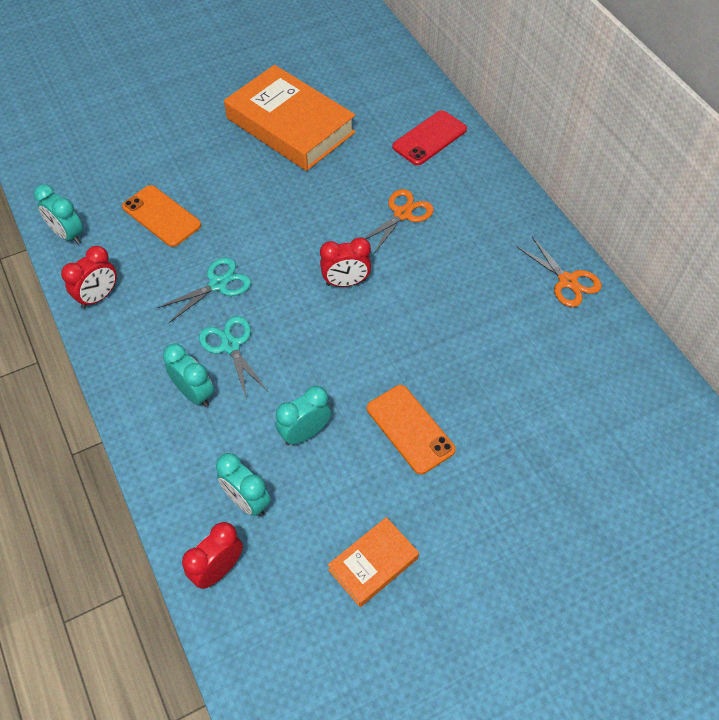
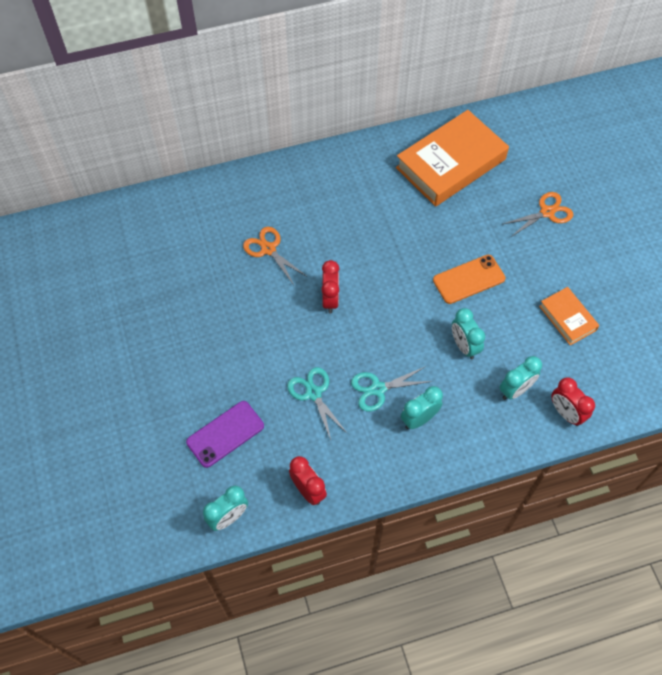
camera: 80 degrees left, 5 degrees up
(161, 216) = (225, 434): orange phone -> purple phone
(290, 125) = (140, 317): orange book -> orange book (450, 163)
(429, 138) = (188, 215): red phone -> none
(567, 281) = (358, 159): orange scissors -> orange scissors (547, 212)

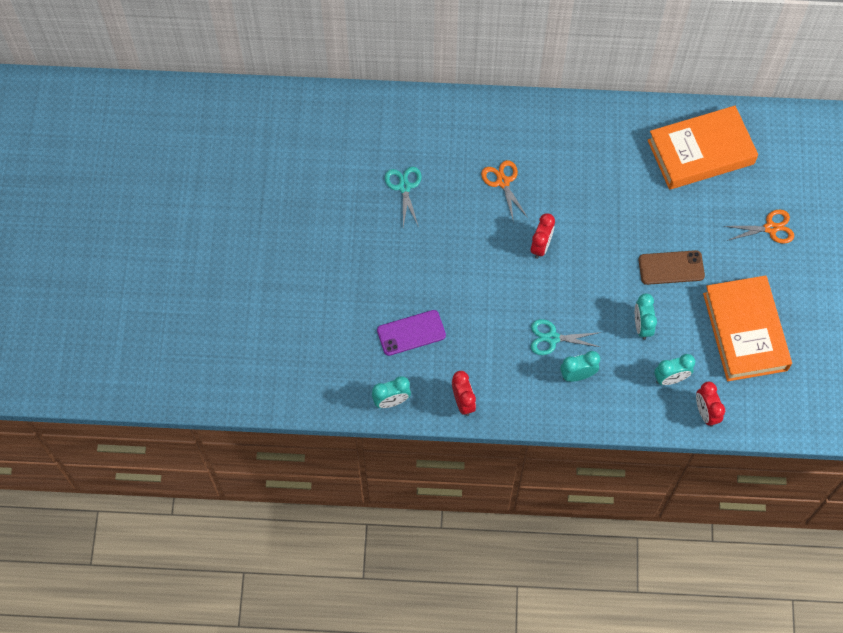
camera: 20 degrees right, 5 degrees up
(313, 393) = (496, 323): turquoise scissors -> turquoise scissors (404, 187)
(469, 279) = (671, 268): orange phone -> brown phone
(567, 318) = (744, 331): orange book -> orange book, size x2.01

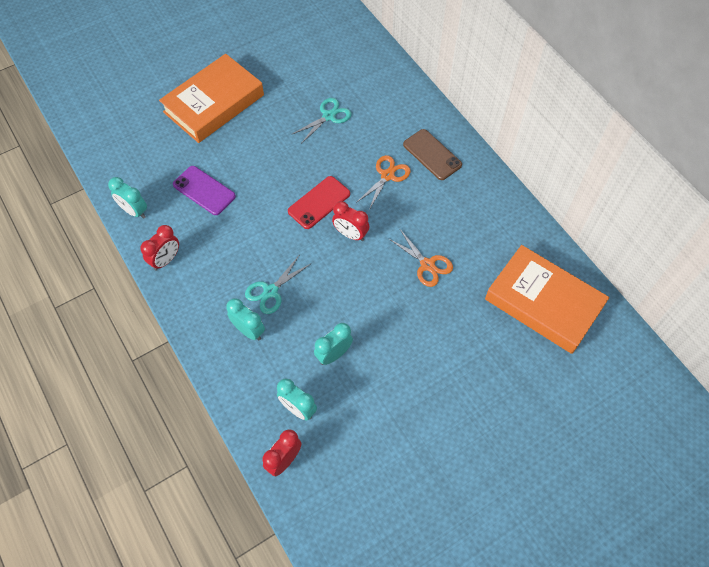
camera: 55 degrees right, 5 degrees down
(491, 250) = (319, 202): none -> red phone
(541, 246) = (350, 234): red clock -> red clock turned 45 degrees clockwise
(552, 338) = (271, 291): turquoise scissors -> turquoise scissors turned 105 degrees counterclockwise
(671, 268) = (409, 345): brown phone -> brown phone (432, 155)
(744, 331) = (393, 446): orange book -> orange book (214, 103)
(770, 228) = (518, 407): orange scissors -> orange scissors (427, 265)

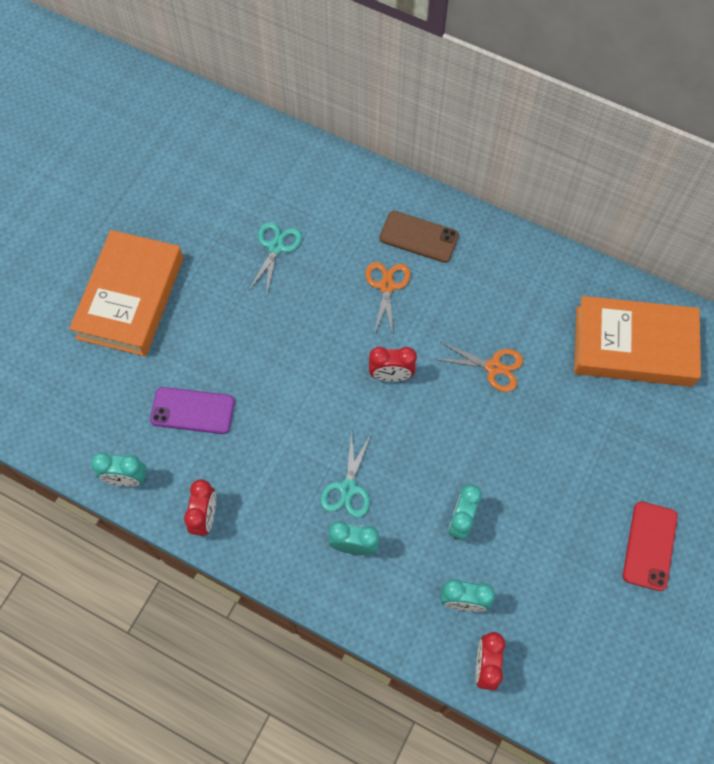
camera: 30 degrees left, 5 degrees up
(319, 202) = (332, 357): red phone -> red phone (649, 545)

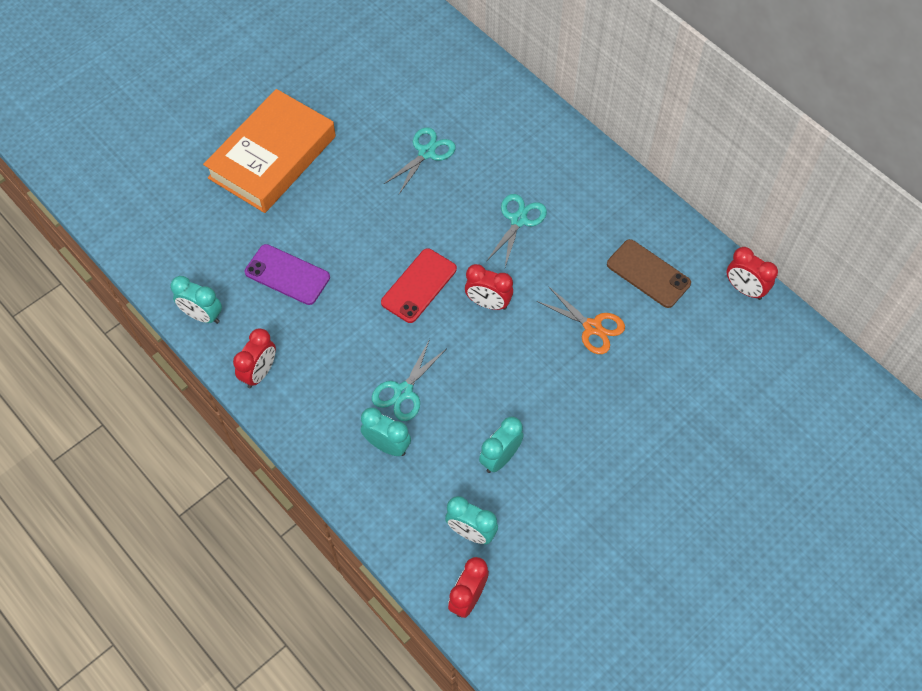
camera: 20 degrees right, 5 degrees down
(386, 286) = (518, 220): orange scissors -> turquoise scissors
(419, 237) = (569, 184): brown phone -> brown phone (648, 274)
(611, 287) = (744, 289): none -> red clock
(633, 346) = (743, 352): orange book -> none
(649, 545) = (680, 545): red phone -> red phone (419, 285)

